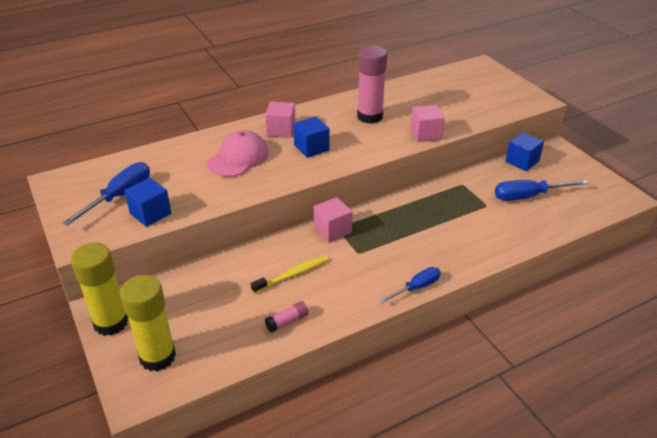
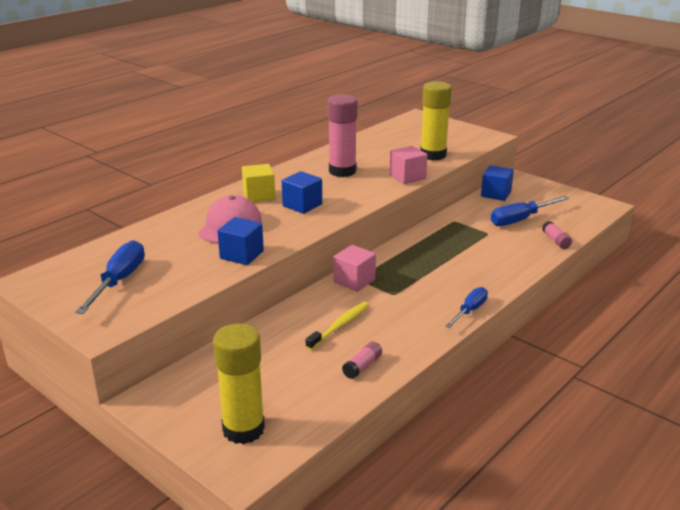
camera: 20 degrees left, 10 degrees down
(111, 322) = (166, 412): yellow glue stick -> yellow glue stick (433, 155)
(150, 213) = (168, 289): blue cube -> blue cube (242, 255)
(281, 130) = (259, 196): pink cube -> yellow cube
(549, 228) = (555, 240): none -> pink glue stick

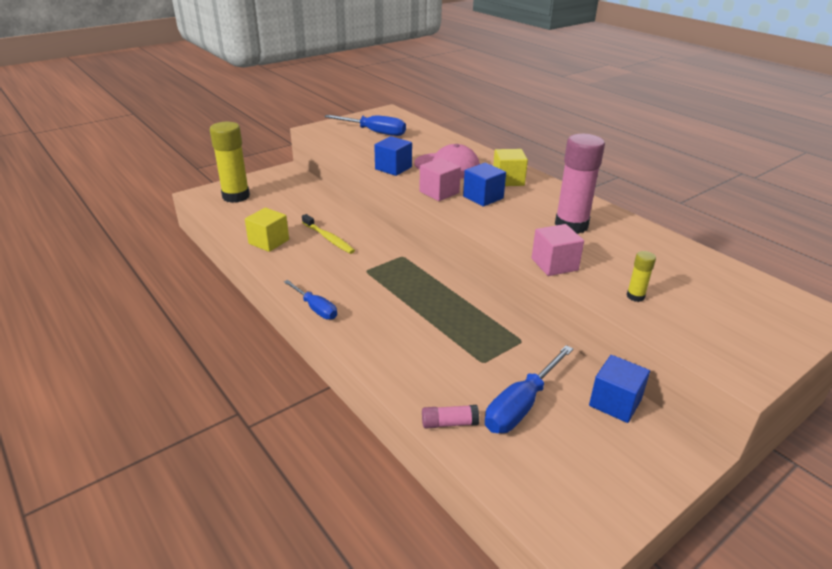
camera: 100 degrees right, 5 degrees up
(354, 281) = (398, 253): pink cube -> pink cube (439, 192)
(362, 366) = (269, 242): pink glue stick -> yellow cube
(433, 155) = (635, 296): yellow glue stick -> yellow glue stick, size x0.45
(520, 219) = (521, 405): blue screwdriver -> blue screwdriver turned 120 degrees counterclockwise

